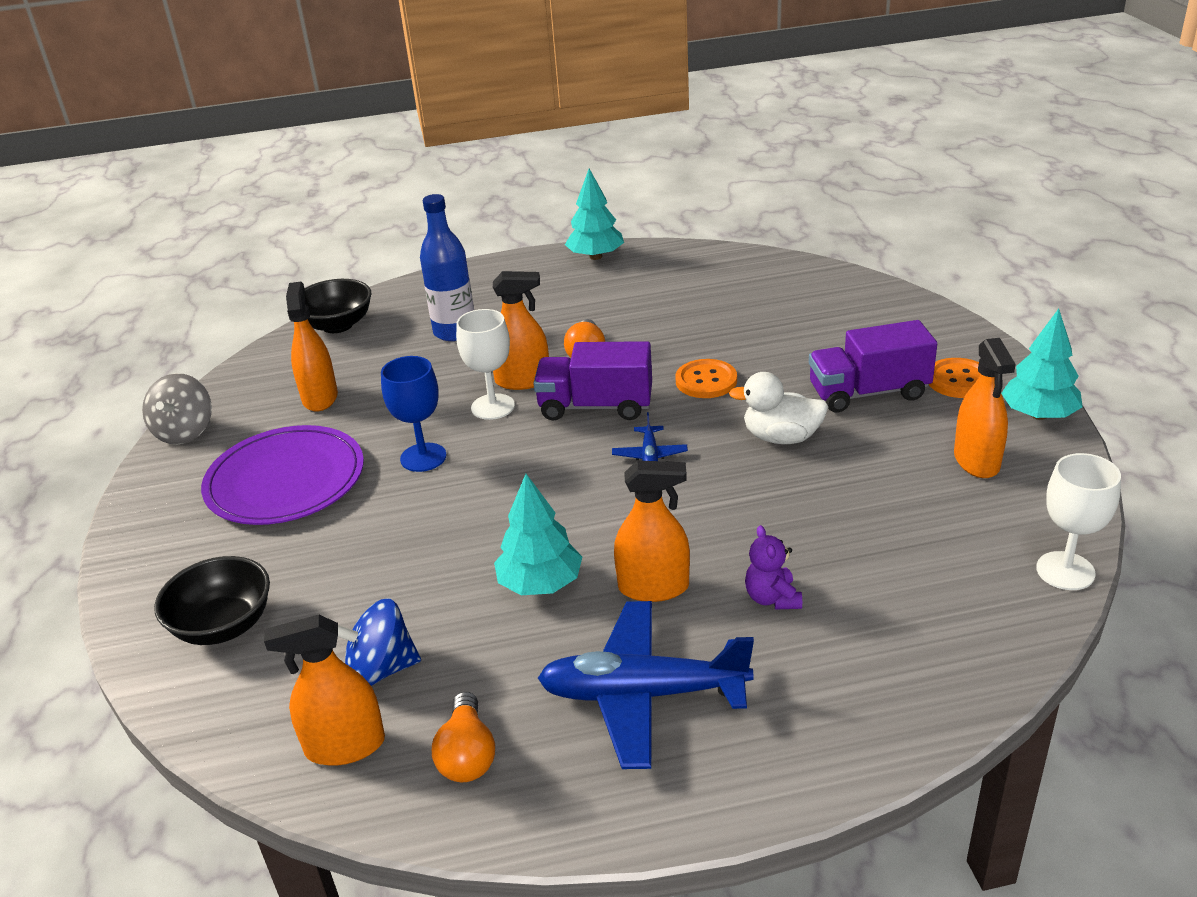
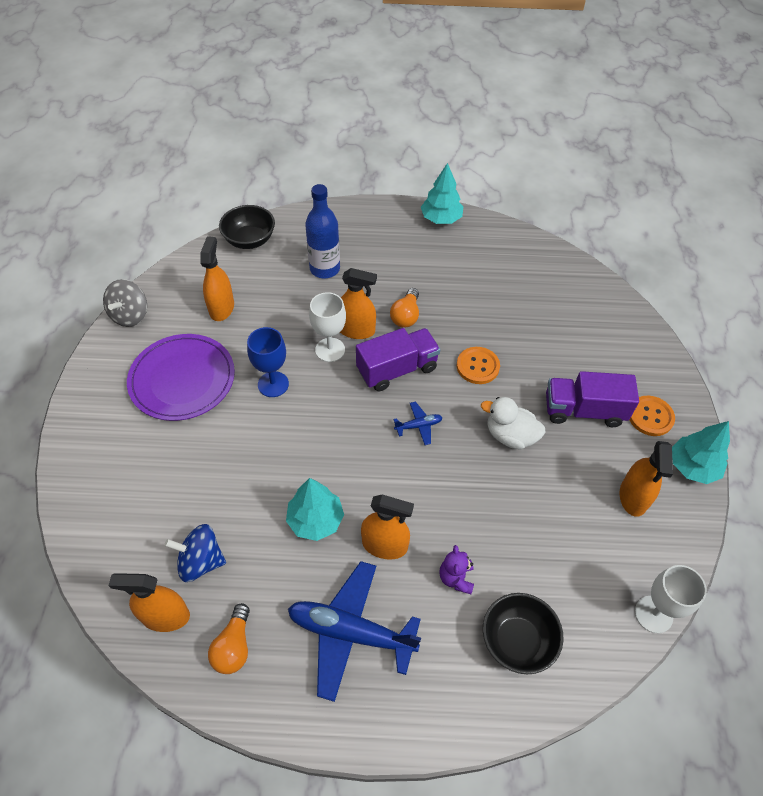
camera: 10 degrees right, 20 degrees up
(224, 626) = (117, 495): black bowl -> black bowl (517, 641)
(596, 406) = (397, 369): purple truck -> purple truck turned 135 degrees clockwise
(650, 455) = (418, 426): blue plane -> blue plane turned 120 degrees counterclockwise

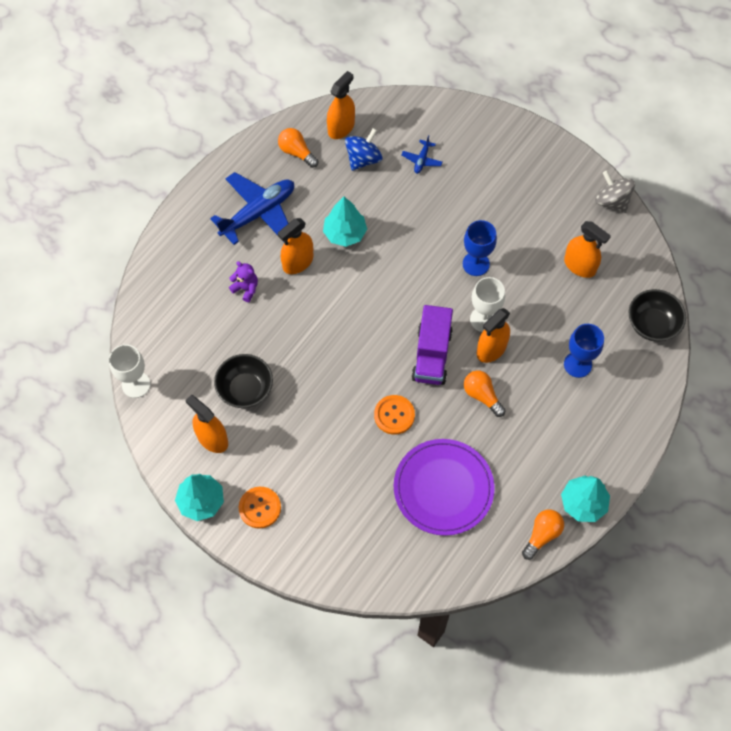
camera: 125 degrees right, 10 degrees up
(182, 379) = (521, 209): purple plate -> purple plate (443, 488)
(325, 269) = (577, 364): blue bottle -> blue goblet
(418, 426) = (371, 338): blue plane -> blue plane (422, 160)
(487, 230) = (542, 535): none -> orange light bulb
(510, 436) = (318, 394): white duck -> none
(517, 641) = (184, 296): black bowl -> black bowl (245, 389)
(583, 410) = (300, 462): purple truck -> none

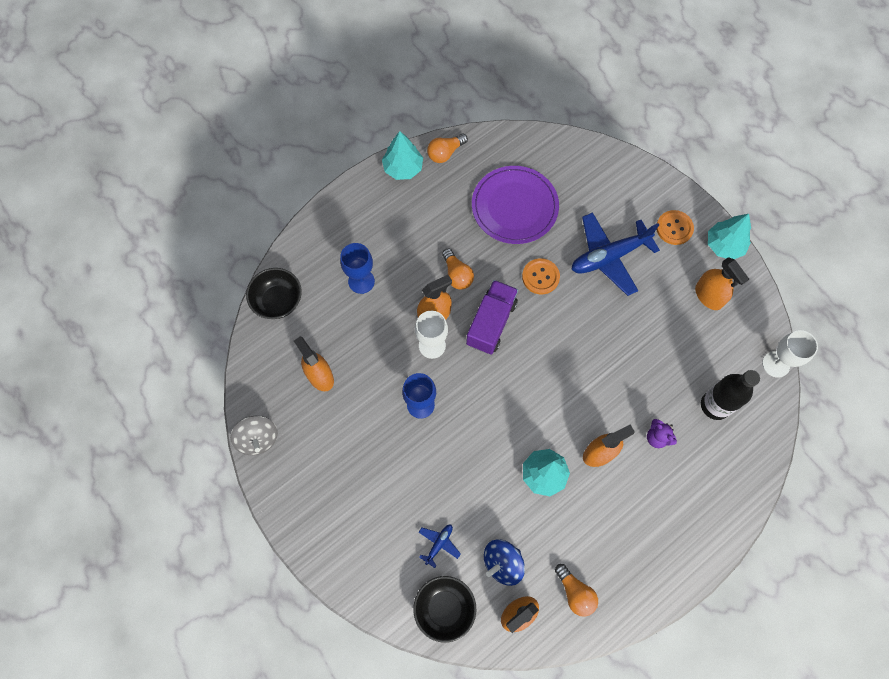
camera: 165 degrees left, 5 degrees up
(193, 330) = (715, 405): none -> black bottle
(245, 389) = (672, 334): black bowl -> black bowl (444, 608)
(258, 213) = (631, 523): blue plane -> blue plane (609, 257)

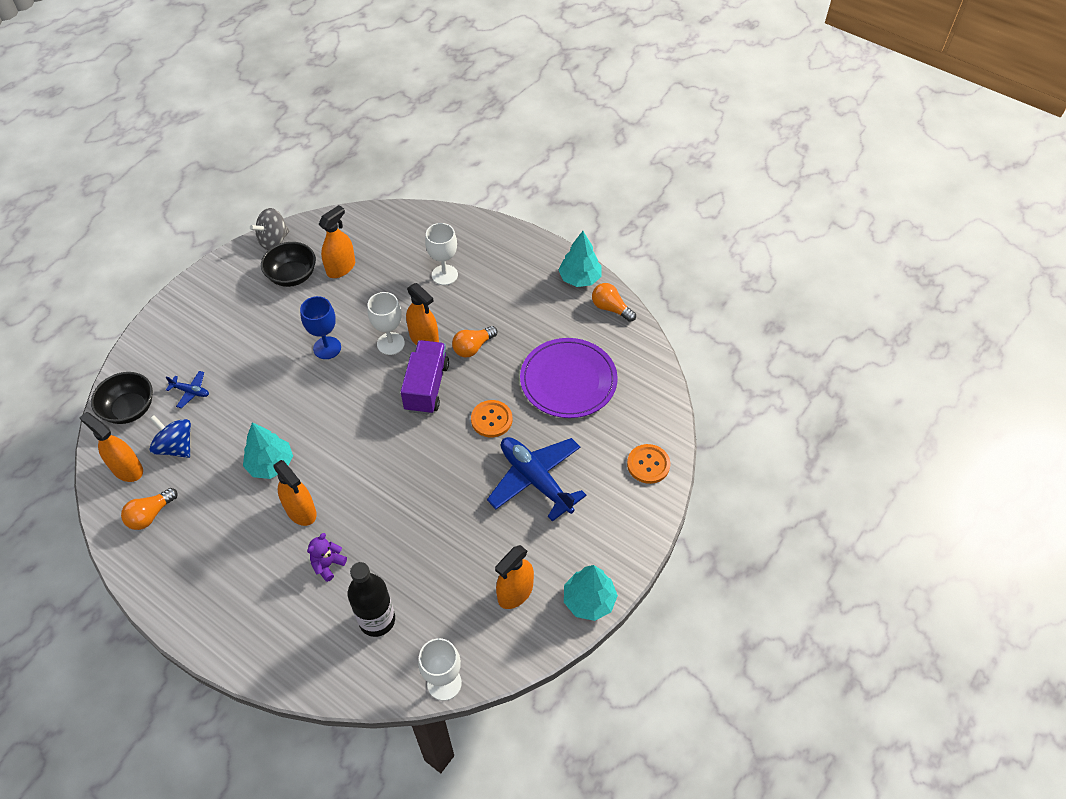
camera: 75 degrees right, 15 degrees down
(278, 301) = (408, 221): black bowl -> black bowl (292, 276)
(361, 281) = (444, 275): blue goblet -> white goblet
(491, 323) = (426, 387): purple truck -> purple truck turned 90 degrees counterclockwise
(674, 228) = (594, 541): orange button -> orange button (648, 464)

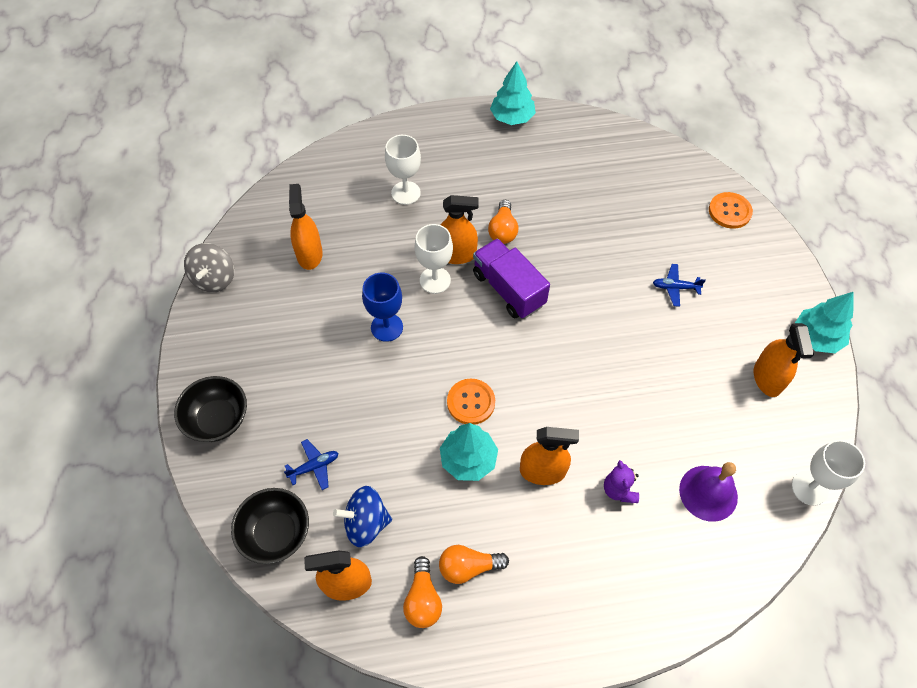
camera: 45 degrees left, 5 degrees up
(292, 276) = (274, 294): black bowl -> black bowl (218, 419)
(377, 620) = (708, 493): black bottle -> purple bell
(491, 419) = (588, 272): orange button -> orange button (471, 402)
(535, 480) = (675, 287): blue plane -> blue plane, size x0.44
(568, 380) = (602, 197): purple plate -> none
(611, 308) = (562, 122): orange light bulb -> orange light bulb (468, 567)

